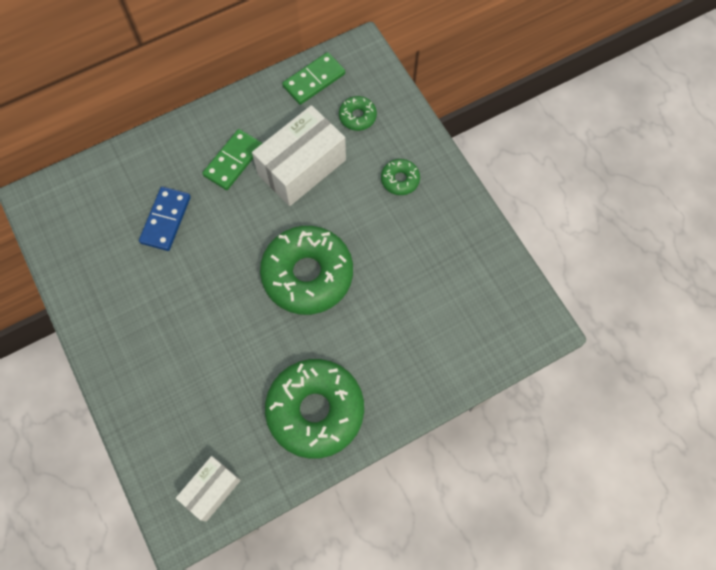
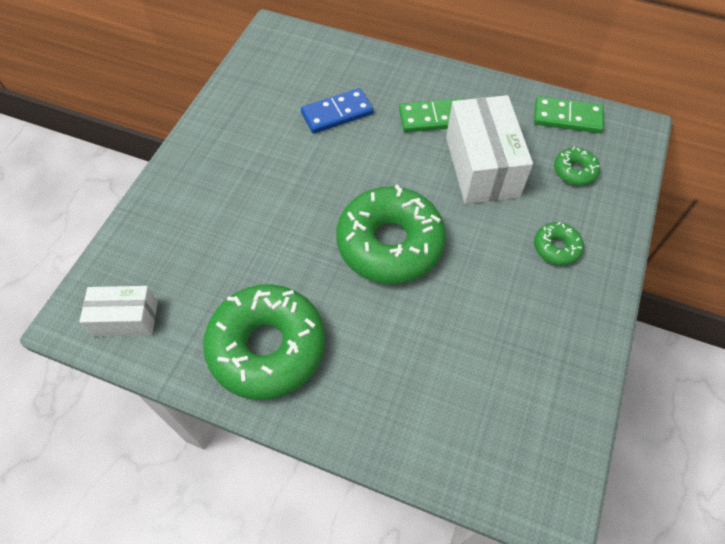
camera: 50 degrees right, 10 degrees down
(302, 167) = (482, 166): white box -> white box turned 75 degrees clockwise

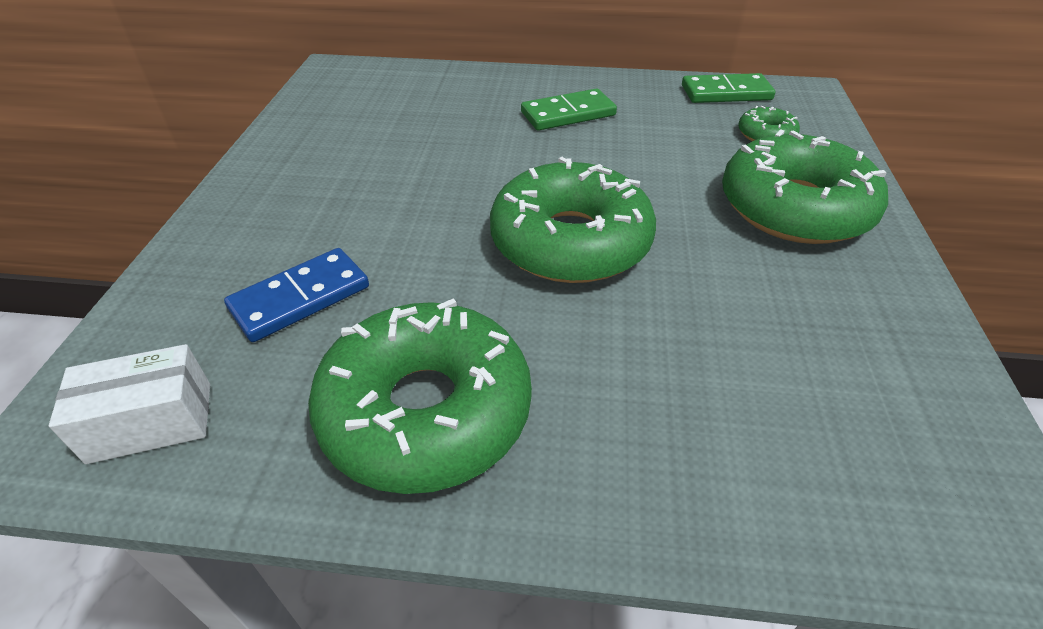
camera: 15 degrees left, 15 degrees down
(337, 113) = (441, 126): blue domino -> blue domino (300, 298)
(482, 166) = (652, 147): white box -> none
(556, 248) = (794, 208): green donut -> green donut, size x2.24

